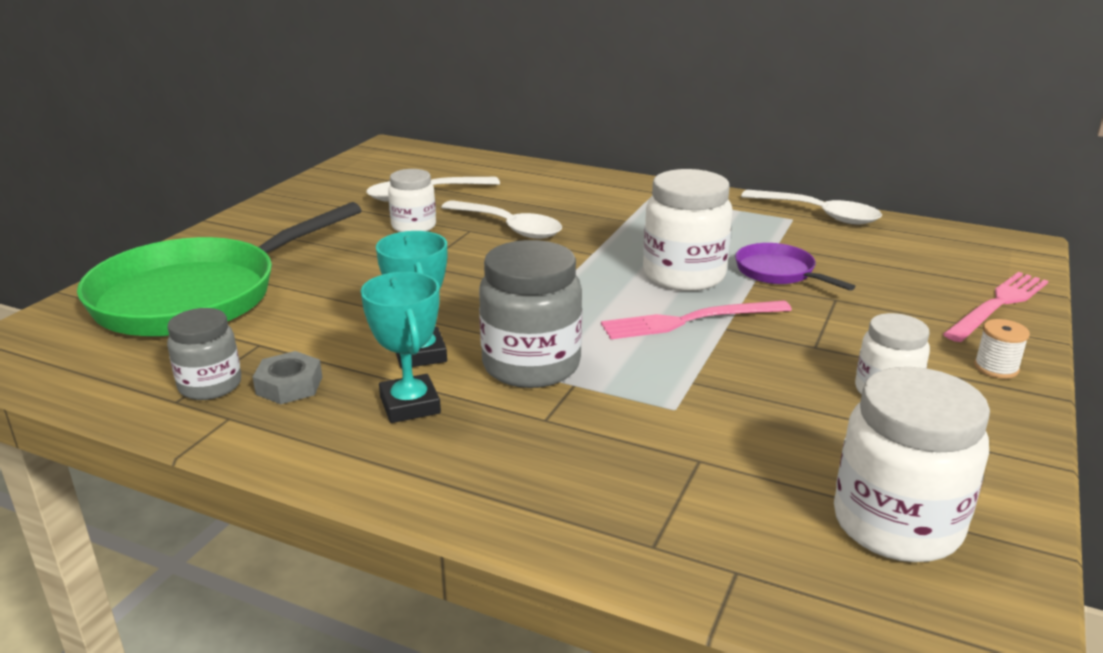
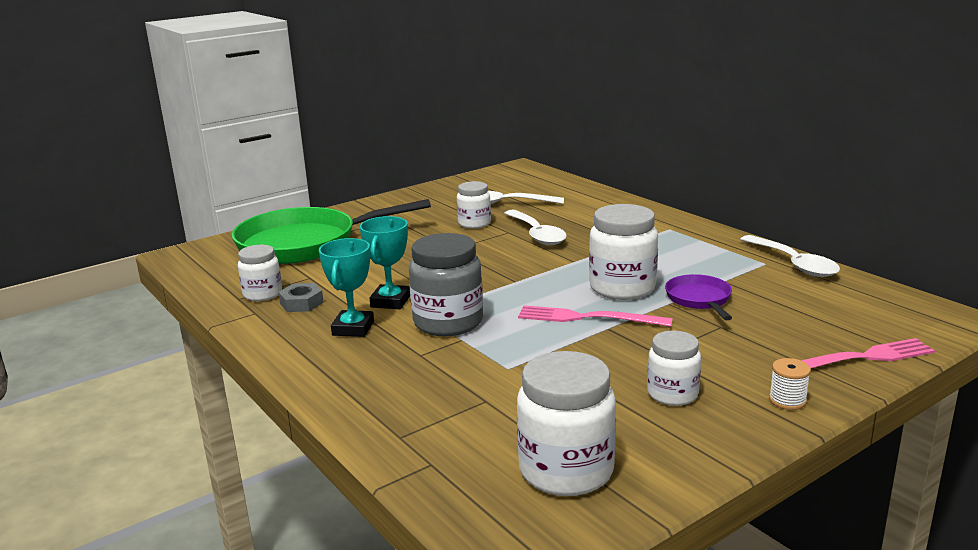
camera: 30 degrees right, 5 degrees down
(210, 385) = (262, 294): grey jar -> white jar

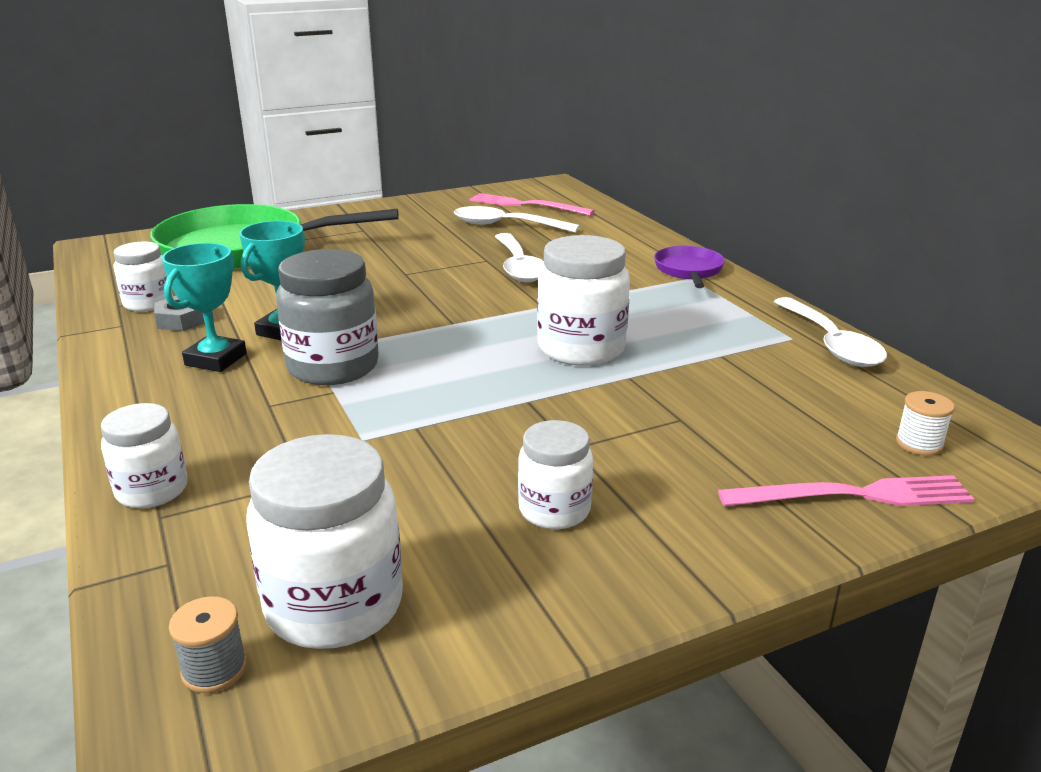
camera: 10 degrees right, 5 degrees up
(474, 223) = (453, 245): white jar -> white jar (152, 490)
(514, 518) = (214, 669): none -> grey spool
(588, 318) = (511, 384): pink fork -> pink fork (526, 205)
(699, 299) = (673, 377): purple pan -> purple pan (688, 270)
(787, 400) = (712, 545): white spool -> white spool (919, 443)

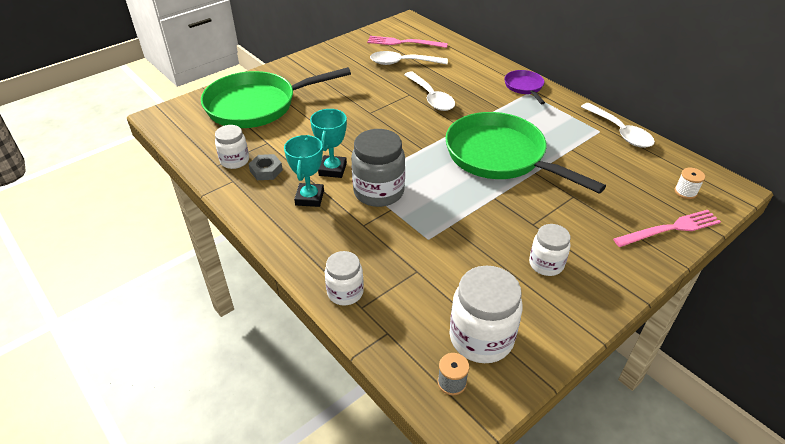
camera: 15 degrees left, 15 degrees up
(581, 349) = (500, 156): white jar -> green pan

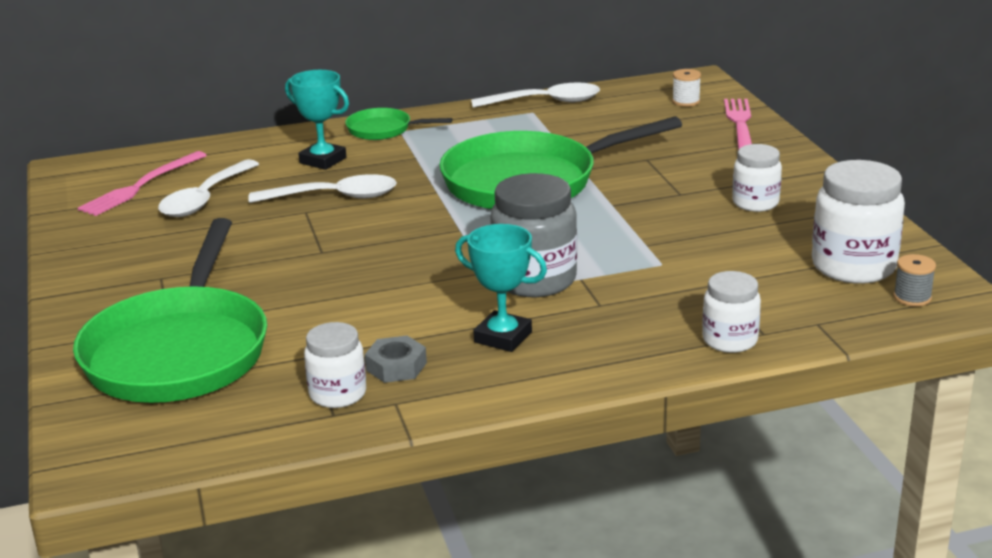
camera: 65 degrees left, 15 degrees down
(332, 169) = (447, 307): turquoise trophy -> turquoise trophy (323, 160)
(524, 87) = (383, 130): purple pan -> green pan

